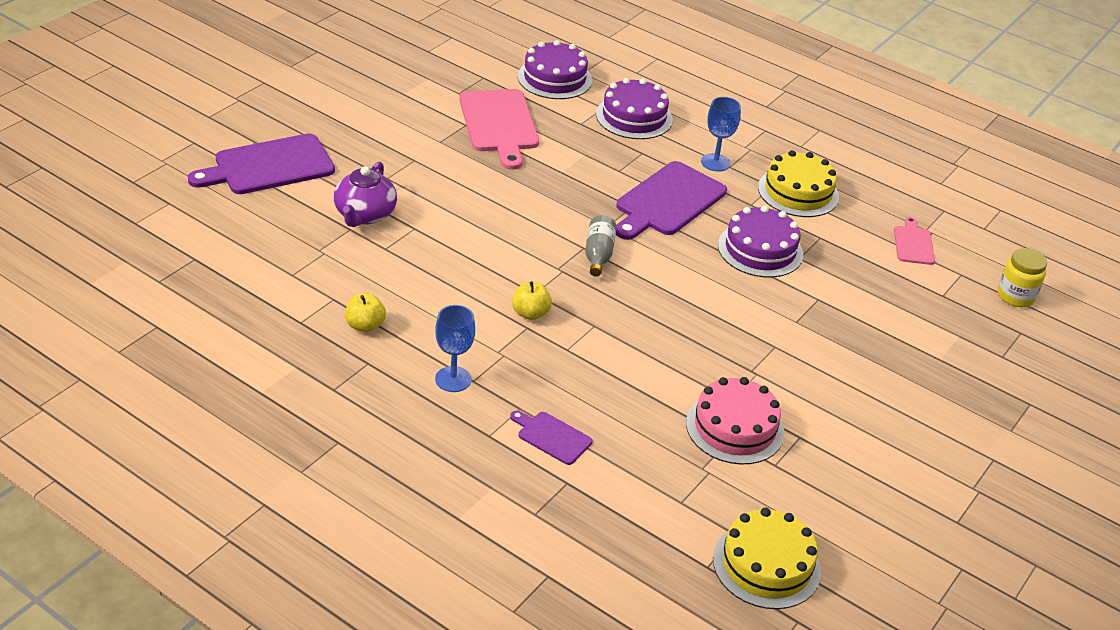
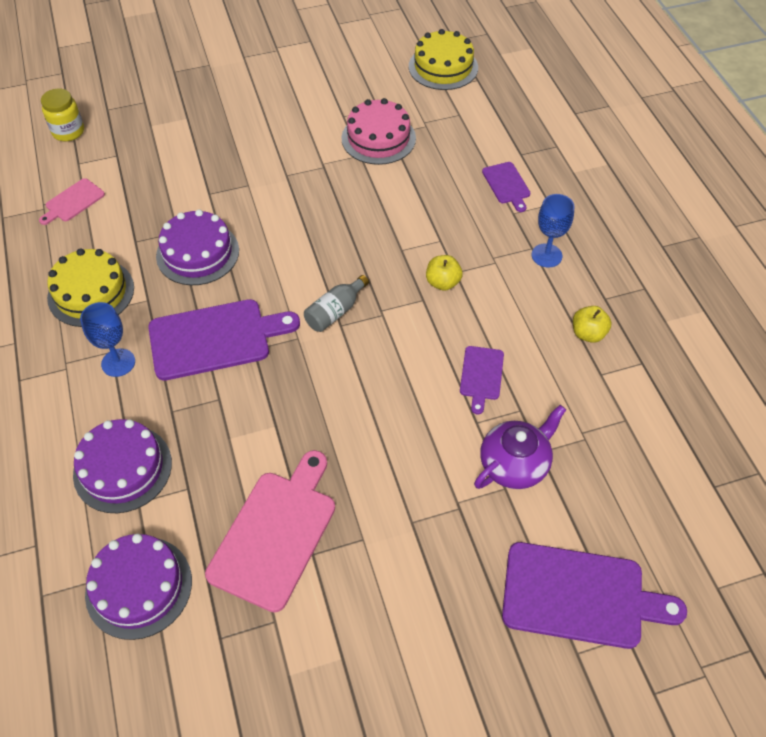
camera: 140 degrees left, 15 degrees up
(435, 258) = (481, 375): none -> purple cutting board

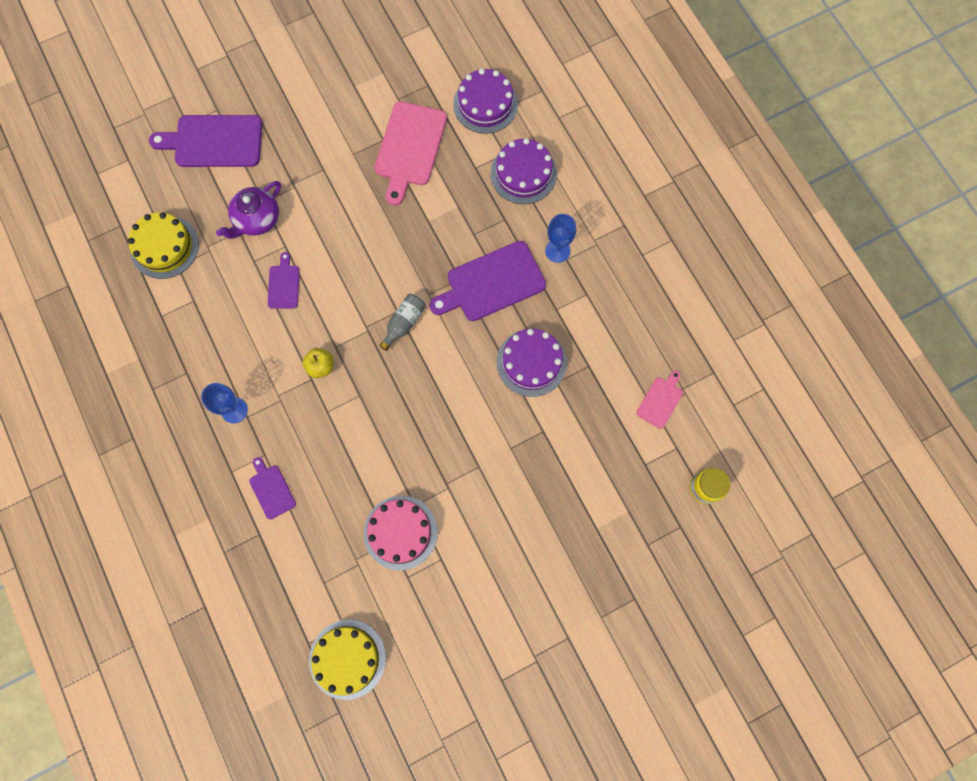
camera: 170 degrees right, 20 degrees up
(91, 292) = (604, 308): yellow cake -> yellow cake (164, 247)
(588, 334) = (202, 336): yellow apple -> none

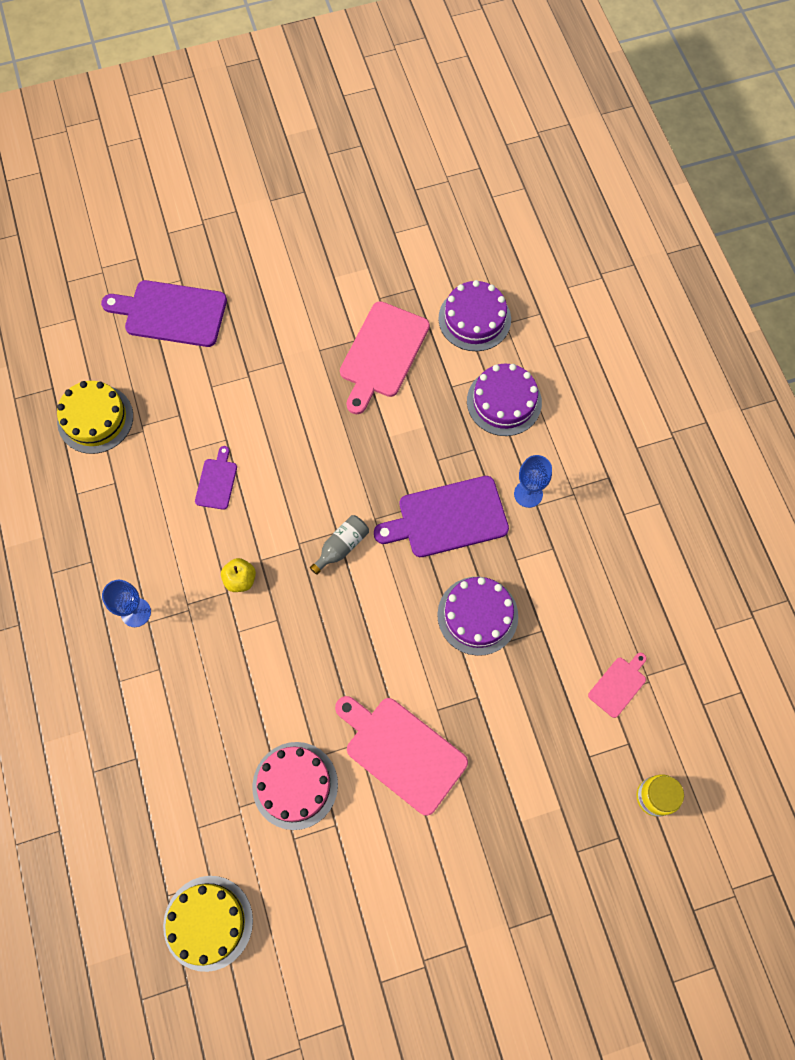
camera: 10 degrees right, 5 degrees down
(256, 219) = (201, 405): purple teapot -> none
(271, 490) = (159, 710): purple cutting board -> none
(486, 488) = (402, 752): none -> pink cutting board

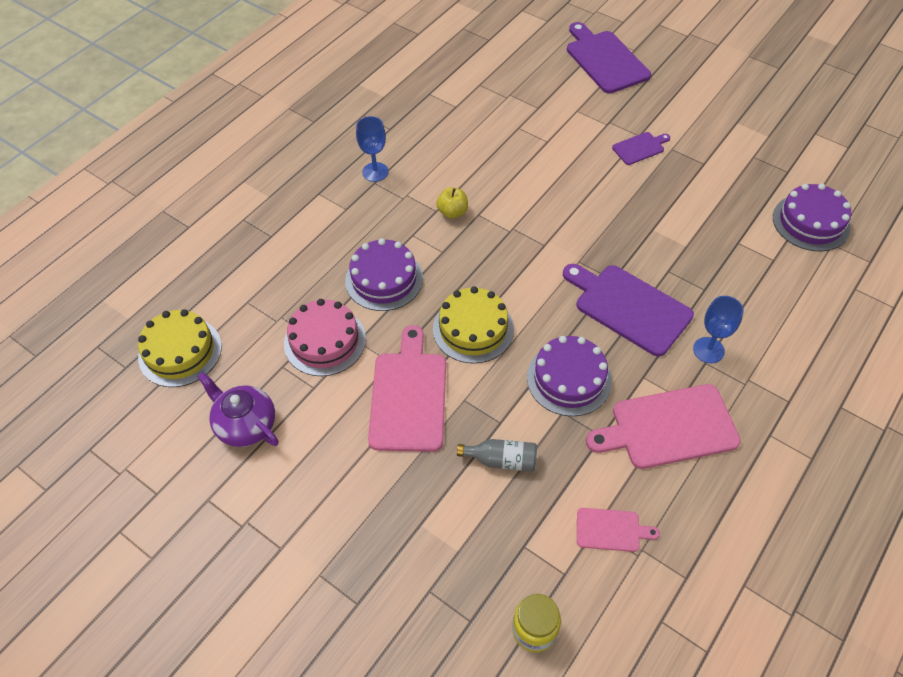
camera: 55 degrees right, 15 degrees down
(95, 419) = (490, 71): yellow cake -> yellow cake (473, 329)
(216, 481) = (511, 155): purple cutting board -> purple cutting board (640, 148)
(330, 907) = (245, 424): none -> purple teapot
(341, 546) = (536, 255): grey bottle -> grey bottle (502, 460)
(383, 354) = (713, 185): pink cutting board -> pink cutting board (668, 428)
(504, 401) = (766, 284): purple cake -> purple cake (384, 279)

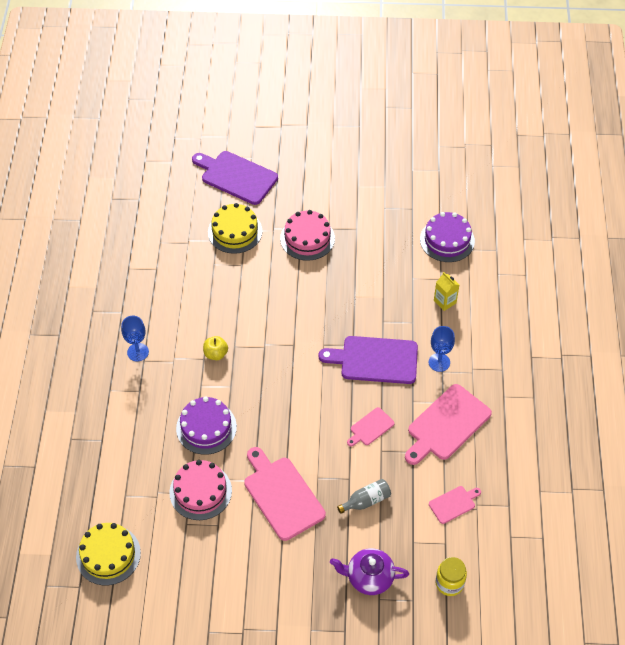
camera: 35 degrees left, 0 degrees up
(245, 424) = (193, 574): purple teapot -> purple teapot (369, 577)
(473, 329) = (289, 428): yellow cake -> yellow cake (235, 231)
(569, 379) = (370, 427): purple cake -> pink cutting board
(640, 148) = (307, 238): purple cutting board -> pink cake
(762, 286) = (445, 301): none -> yellow carton

